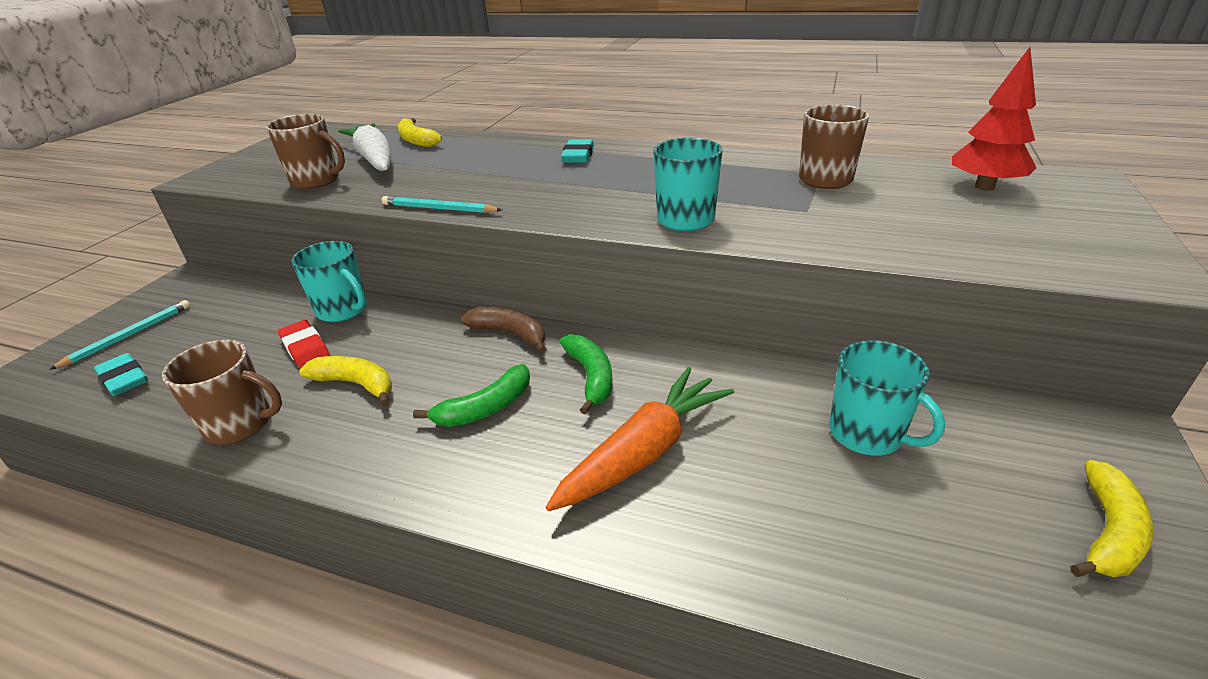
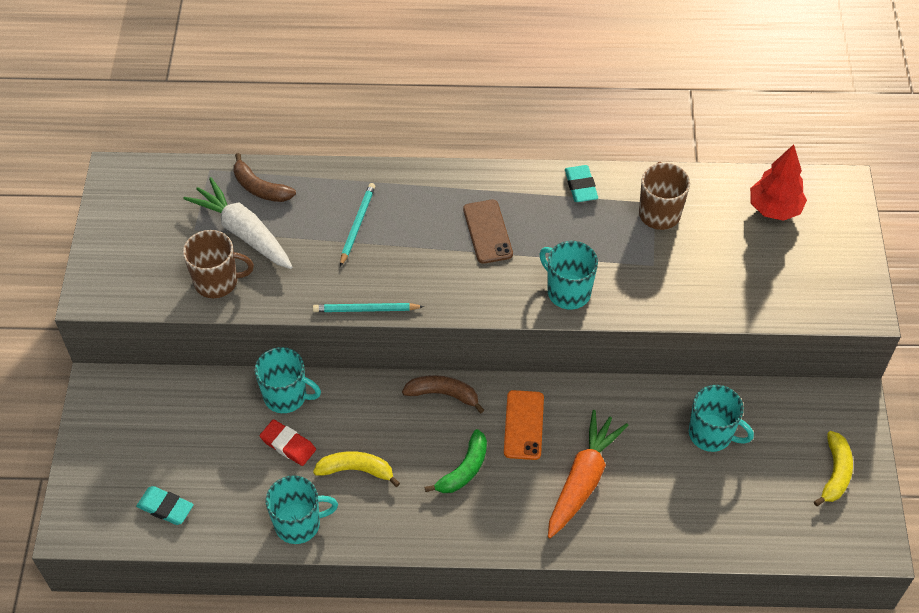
camera: 20 degrees left, 20 degrees up
(129, 336) = (119, 465): turquoise pencil -> turquoise pencil (357, 225)
(240, 424) = (299, 524): brown mug -> turquoise mug
(416, 140) = (260, 188): yellow banana -> brown banana
(578, 156) = (440, 199): turquoise eraser -> turquoise eraser (580, 186)
(591, 377) = (523, 425): green banana -> orange phone
(614, 175) = (487, 232): none -> brown phone

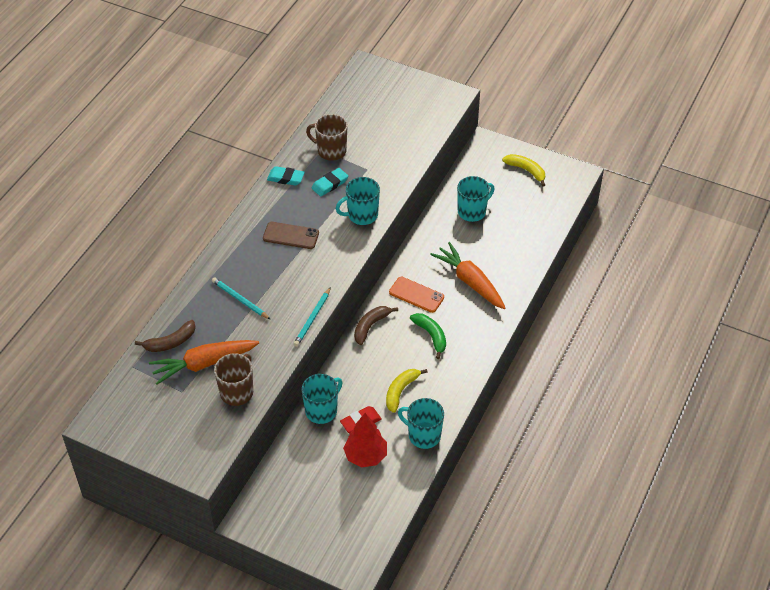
camera: 65 degrees left, 5 degrees down
(165, 507) = (370, 507): turquoise eraser -> turquoise eraser (330, 184)
(243, 232) = (203, 364): white carrot -> orange carrot
(299, 524) = (423, 435): turquoise mug -> turquoise mug turned 75 degrees counterclockwise
(774, 209) = (362, 101): red tree -> red tree (365, 456)

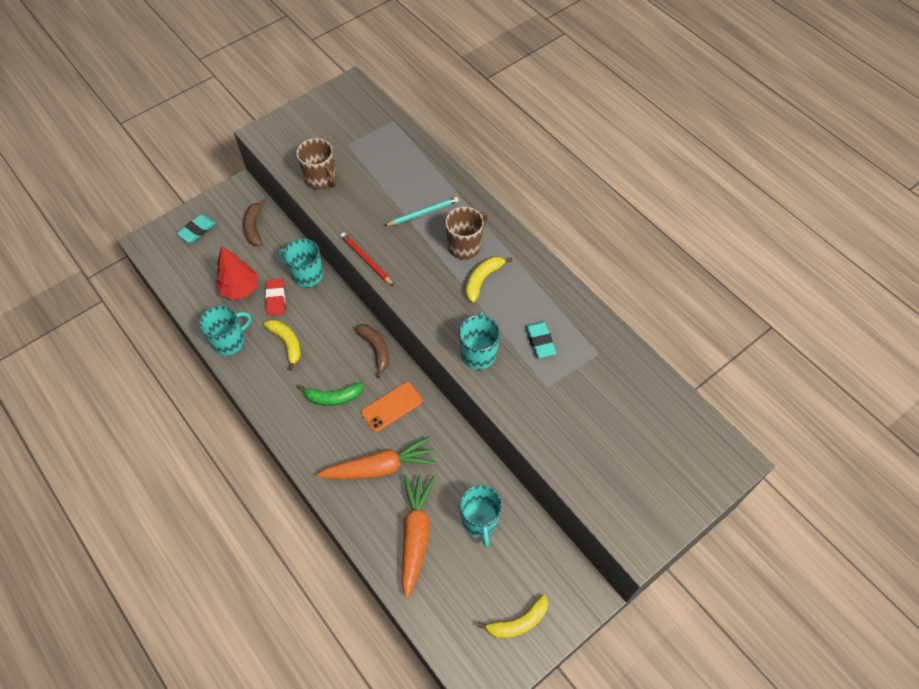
camera: 115 degrees right, 10 degrees up
(170, 342) = (404, 151): brown banana -> brown banana (254, 227)
(203, 364) = (366, 166): orange carrot -> orange carrot (415, 534)
(285, 178) = (568, 304): turquoise eraser -> turquoise eraser (197, 230)
(291, 236) = (482, 279): brown phone -> yellow banana
(312, 318) = (366, 260): turquoise pencil -> red pencil
(322, 410) = (306, 275): turquoise mug -> turquoise mug turned 135 degrees clockwise
(331, 151) = (593, 362): brown mug -> brown mug (465, 246)

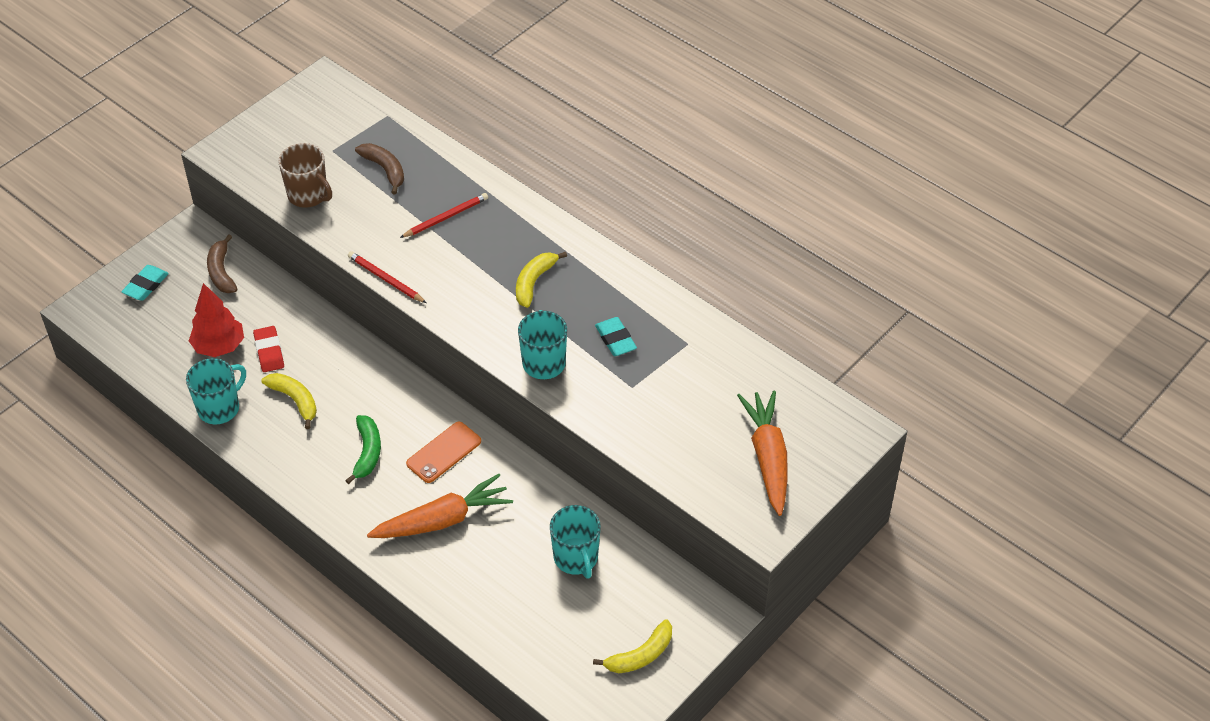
camera: 10 degrees left, 10 degrees down
(306, 275) = (303, 318): turquoise mug -> none
(333, 397) = (367, 452): green banana -> green banana turned 75 degrees counterclockwise
(376, 349) = (411, 391): brown banana -> brown banana (385, 170)
(415, 534) = (500, 584): orange carrot -> orange carrot (768, 457)
(423, 213) = (446, 217): turquoise pencil -> red pencil
(465, 246) = (505, 248): brown mug -> none

